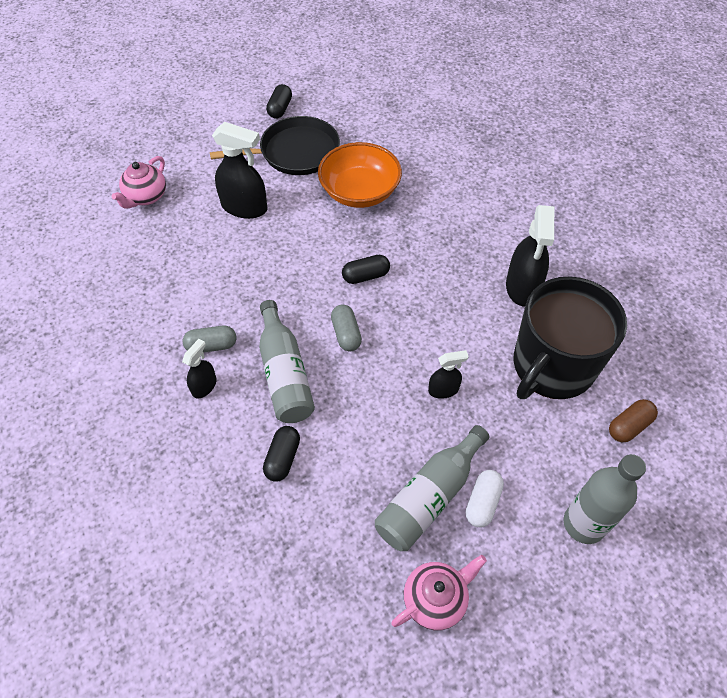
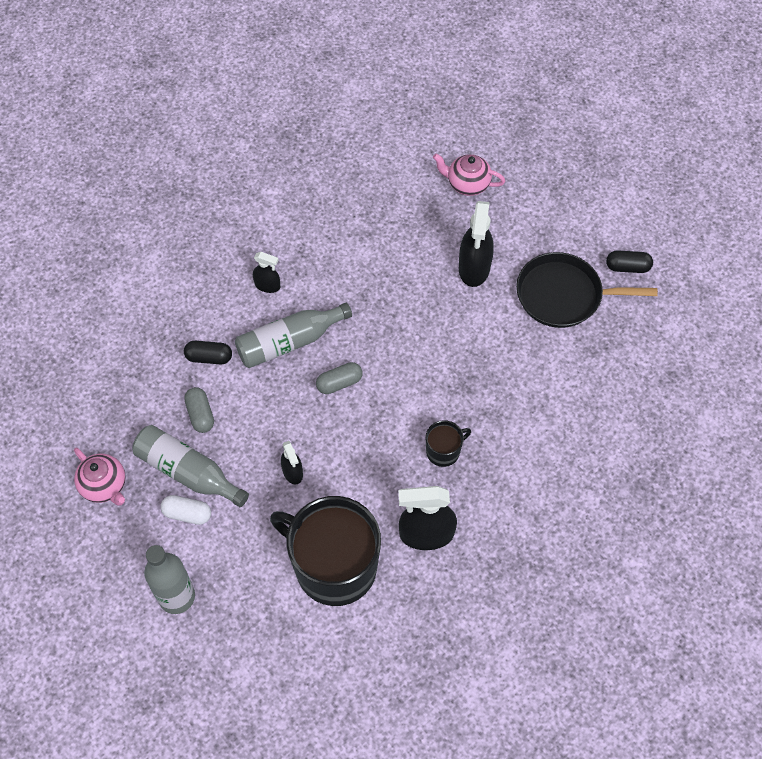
camera: 80 degrees right, 5 degrees up
(211, 345) = (308, 281): grey capsule -> grey capsule (200, 414)
(295, 152) = (563, 295): black pan -> black pan turned 120 degrees clockwise
(360, 192) = (522, 365): orange bowl -> none
(366, 276) = (410, 388): black capsule -> none
(438, 261) = (444, 451): none -> black mug
(629, 426) = (278, 637): brown capsule -> none

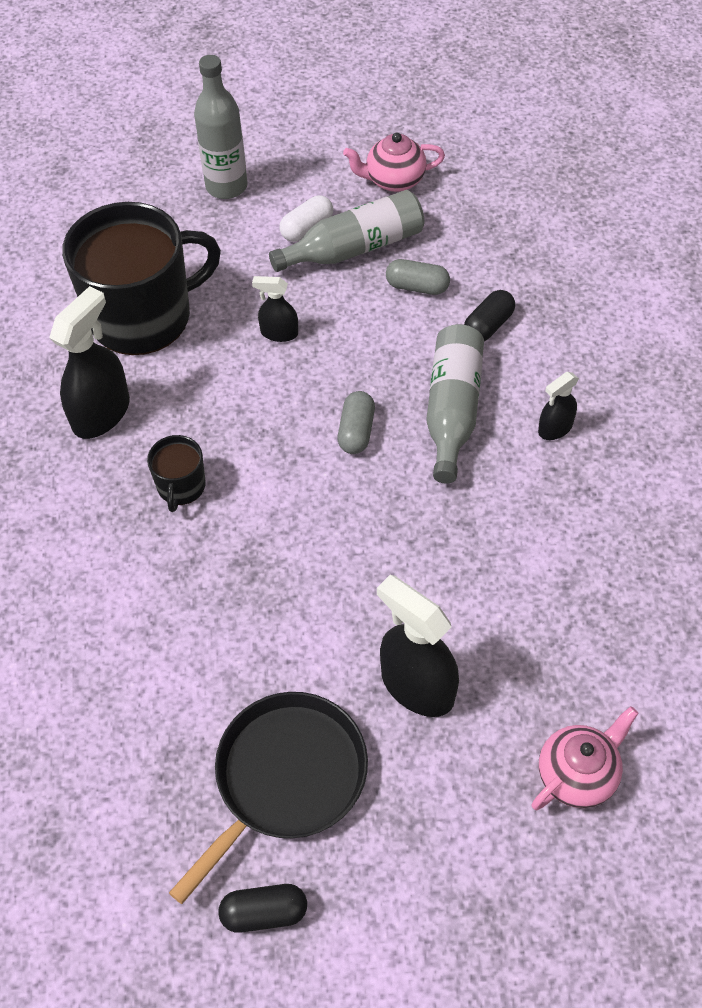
camera: 125 degrees right, 5 degrees down
(627, 267) = (264, 913): black capsule -> black capsule turned 45 degrees clockwise

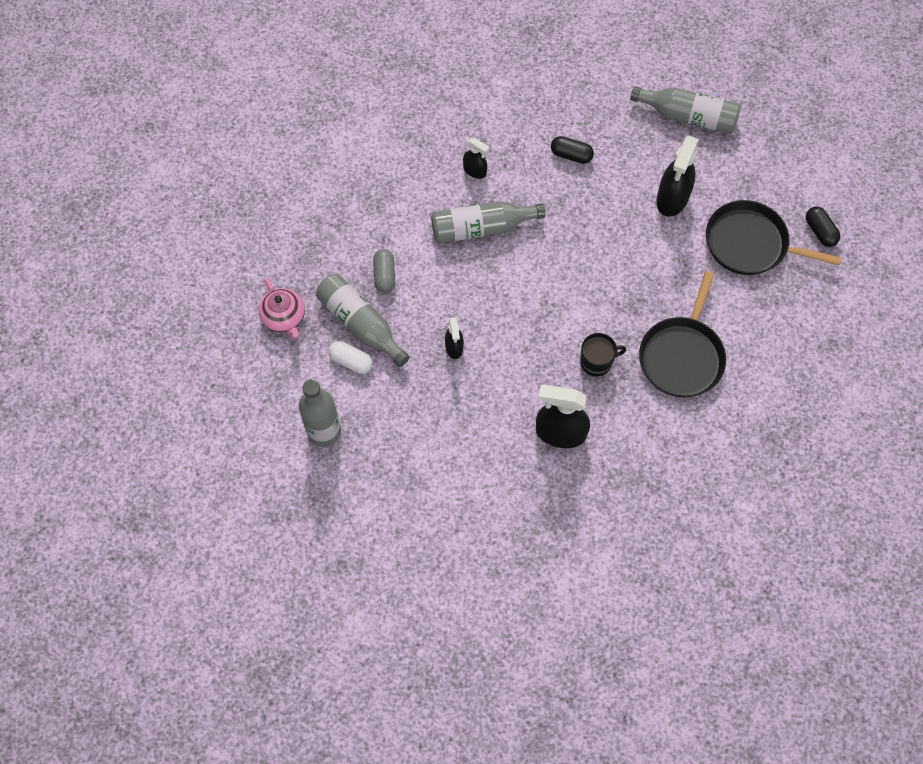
camera: 110 degrees left, 10 degrees up
(137, 599) = (682, 356): none -> black pan
(143, 316) = (469, 440): black mug -> none
(356, 431) = (517, 276): grey capsule -> none
(488, 326) = (405, 225): black capsule -> black capsule (571, 155)
(578, 774) = (688, 116): pink teapot -> grey bottle

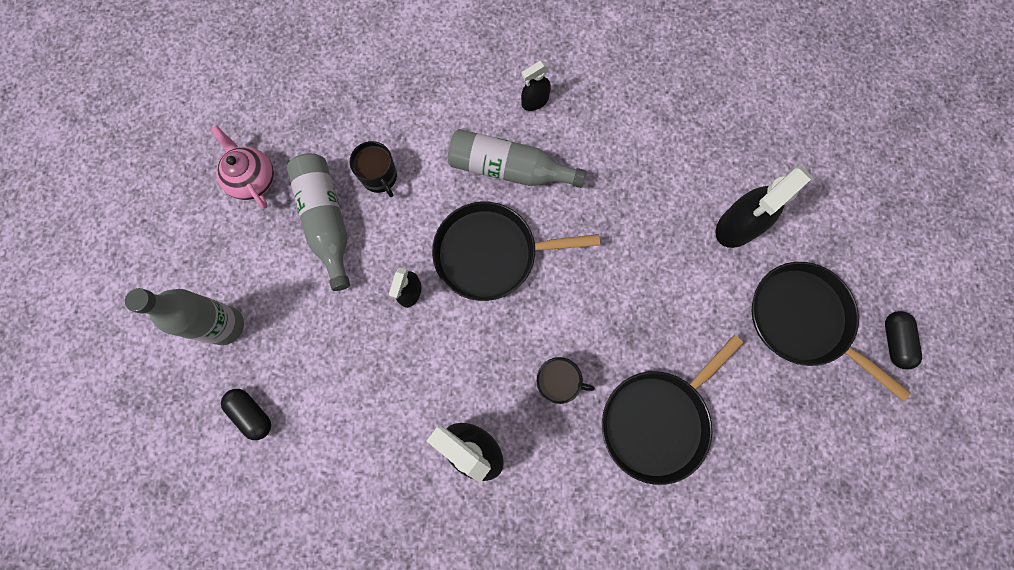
camera: 25 degrees right, 10 degrees up
(284, 318) = (253, 179): pink teapot -> pink teapot turned 150 degrees clockwise
(351, 361) = (295, 258): white capsule -> none
(384, 275) = (379, 177): grey capsule -> black mug
(475, 171) = (534, 101): black spray bottle -> black spray bottle turned 90 degrees clockwise
(500, 294) = (491, 253): none -> black pan
(571, 155) = (648, 127): black capsule -> black capsule (252, 414)
(688, 116) = (802, 138): grey bottle -> none

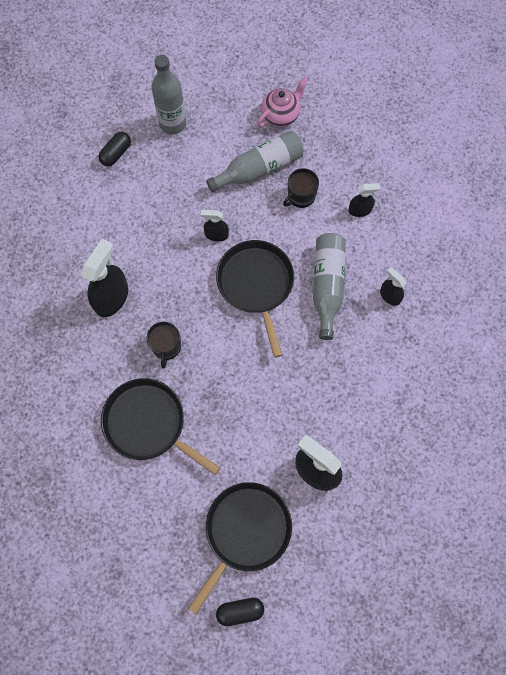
camera: 80 degrees right, 5 degrees down
(415, 111) = (360, 210): none -> black spray bottle

